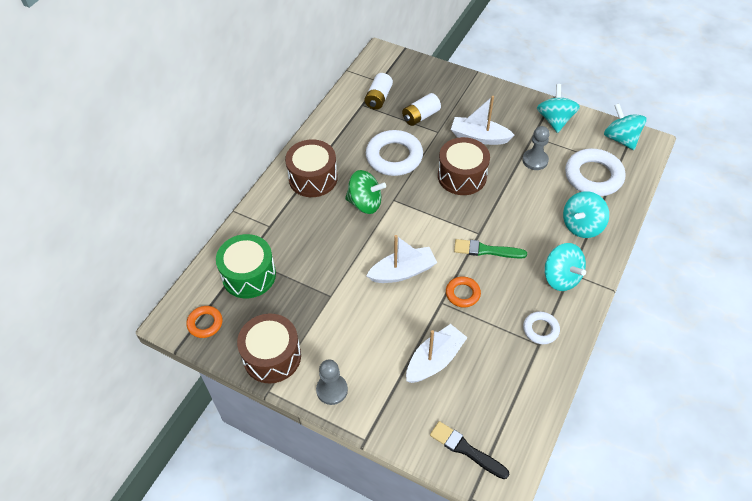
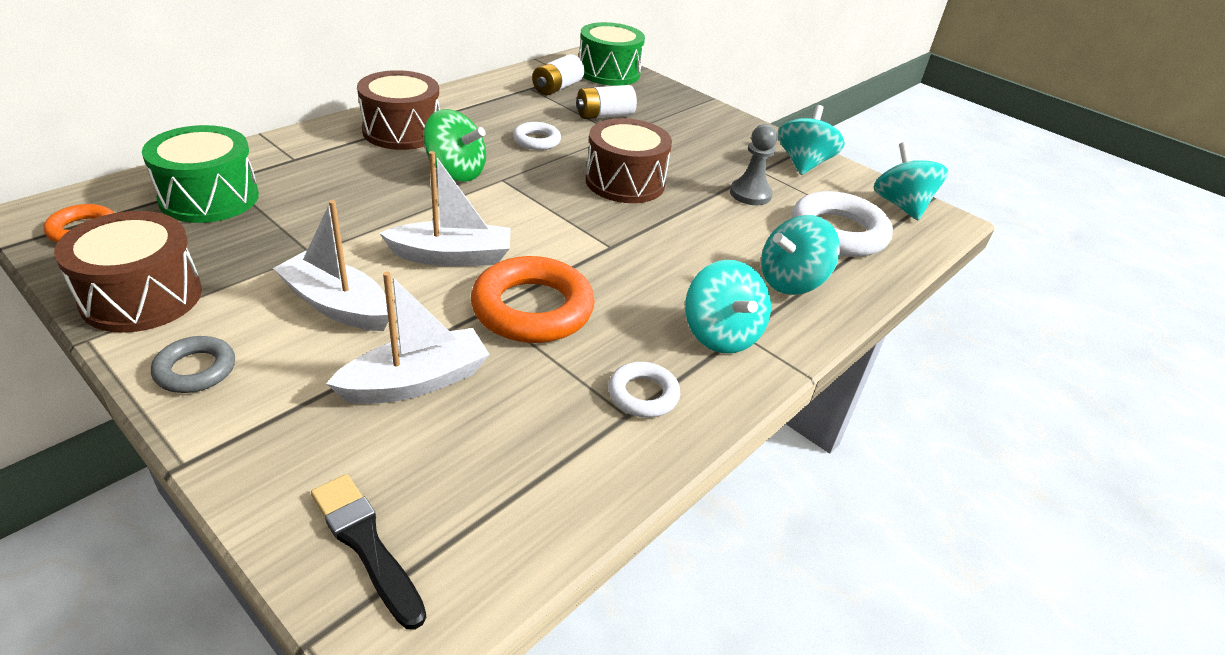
camera: 10 degrees right, 15 degrees down
(332, 390) = (195, 370): grey pawn -> grey ring
(394, 157) = (537, 140): white ring -> white ring, size x0.53
(401, 68) = (609, 72): none -> green drum
(462, 294) = (532, 309): orange ring -> orange ring, size x1.88
(479, 137) = (677, 152): white boat -> white boat (337, 305)
(486, 250) = (609, 268): green brush -> none

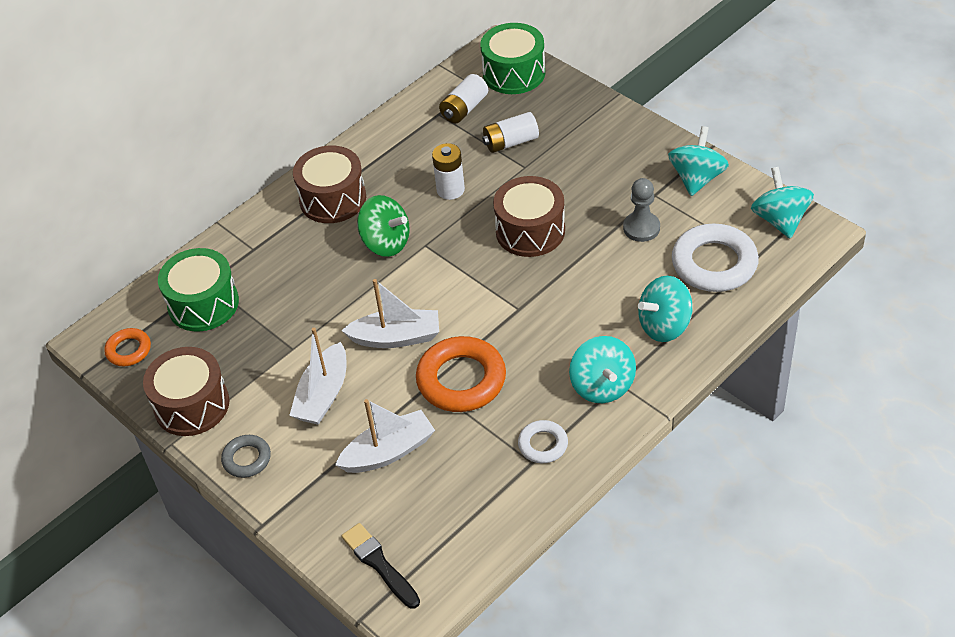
camera: 10 degrees right, 10 degrees up
(337, 305) = (323, 395): white boat -> white boat turned 105 degrees counterclockwise
(537, 140) = (450, 190): white ring -> white battery

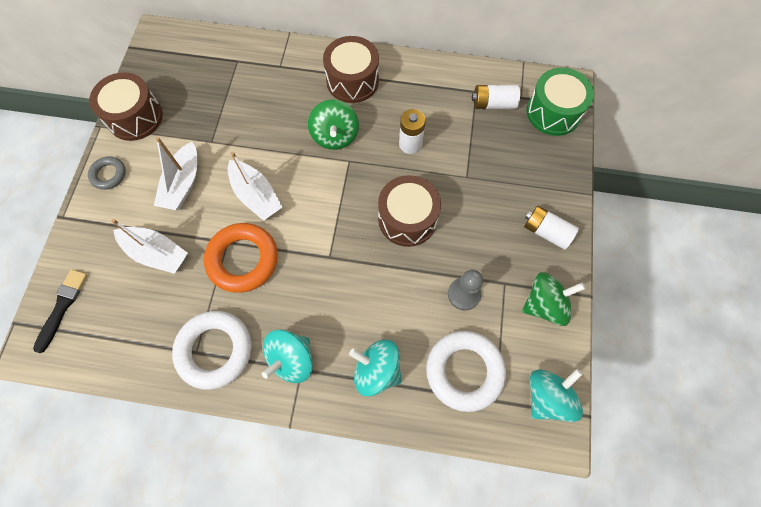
camera: 50 degrees right, 20 degrees up
(128, 350) = (159, 57): orange ring -> none
(203, 304) = (218, 70): green drum -> none
(323, 395) = (183, 184): white boat -> white boat turned 60 degrees counterclockwise
(510, 142) = (483, 153): white battery -> white battery (546, 232)
(543, 444) = (215, 350): white ring -> white ring, size x1.88
(697, 178) = (544, 304): turquoise spinning top -> green spinning top

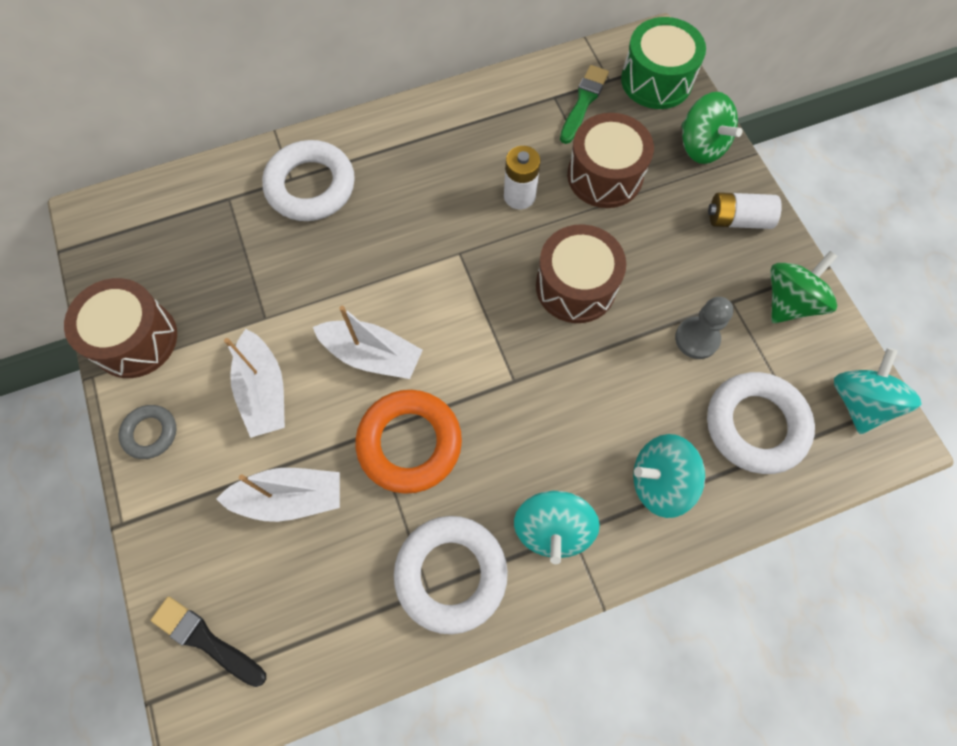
camera: 30 degrees left, 0 degrees up
(62, 307) = (206, 640): black brush -> black brush turned 45 degrees counterclockwise
(288, 76) = (311, 186): none -> white ring
(335, 136) = (421, 232): green spinning top -> green spinning top (701, 146)
(352, 81) = (397, 153): brown drum -> brown drum (605, 176)
(493, 104) = (583, 102): white battery -> green brush

